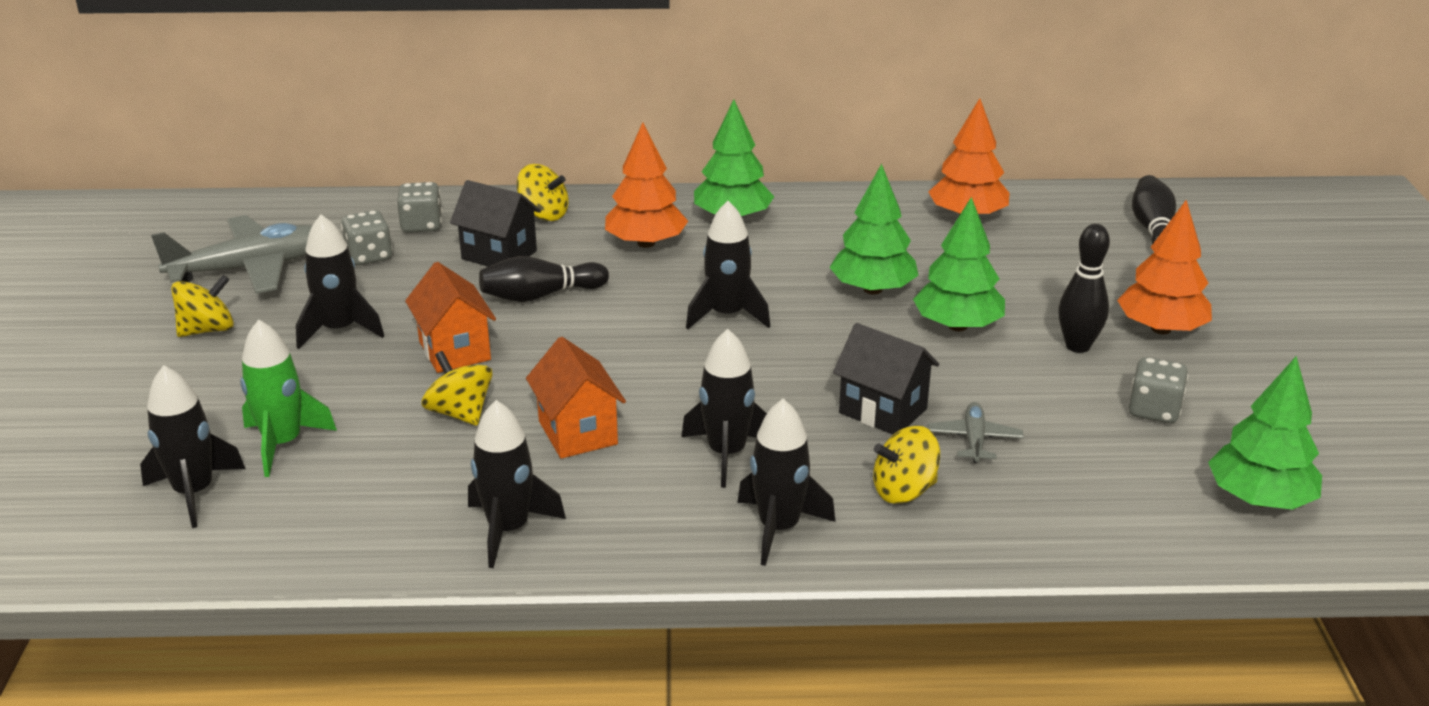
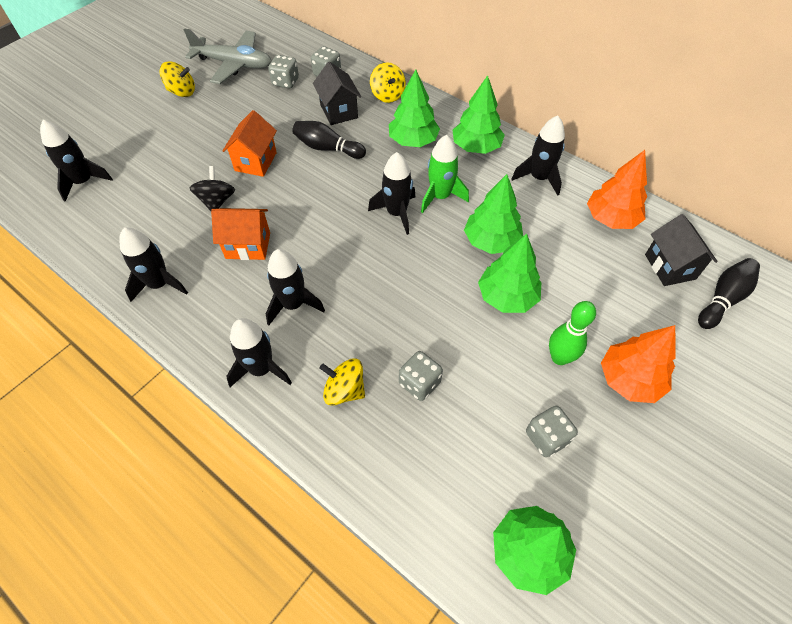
camera: 40 degrees right, 25 degrees up
(283, 443) = (138, 175): green rocket -> green rocket (440, 196)
(339, 330) = (227, 121): black rocket -> black rocket (539, 178)
(460, 413) = (217, 201): yellow spinning top -> black spinning top
(578, 432) = (248, 246): orange house -> orange house turned 75 degrees clockwise
(646, 243) = (413, 141): orange tree -> green tree
(883, 411) = (397, 329): black house -> black house (670, 267)
(974, 440) = (419, 383): grey plane -> grey dice
(1077, 346) = (559, 357): black bowling pin -> green bowling pin

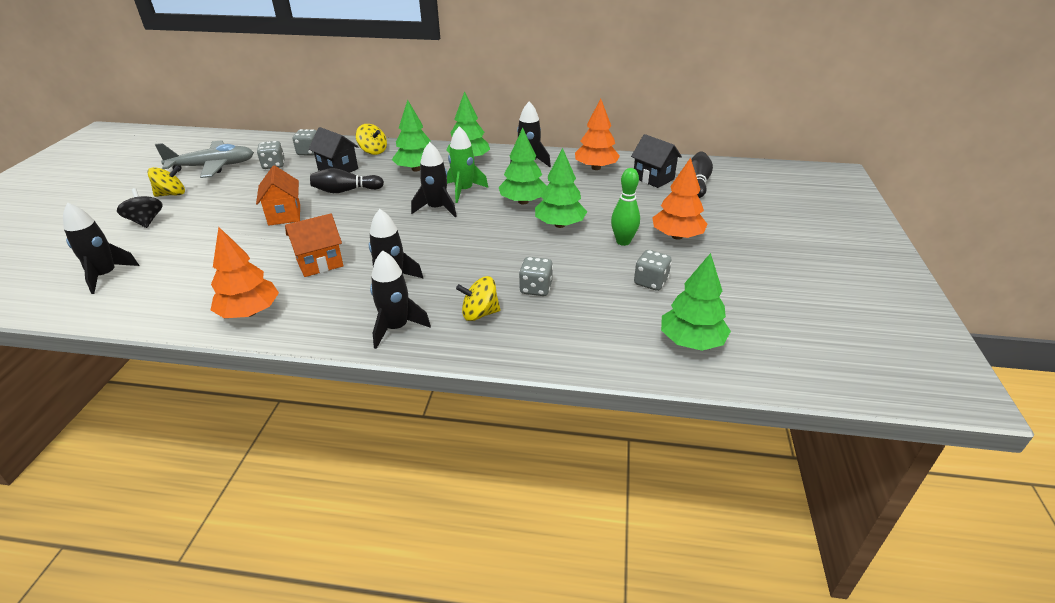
camera: 30 degrees left, 20 degrees down
(159, 284) = (250, 312): black rocket -> orange tree
(217, 201) = (266, 247): black spinning top -> black spinning top (146, 221)

